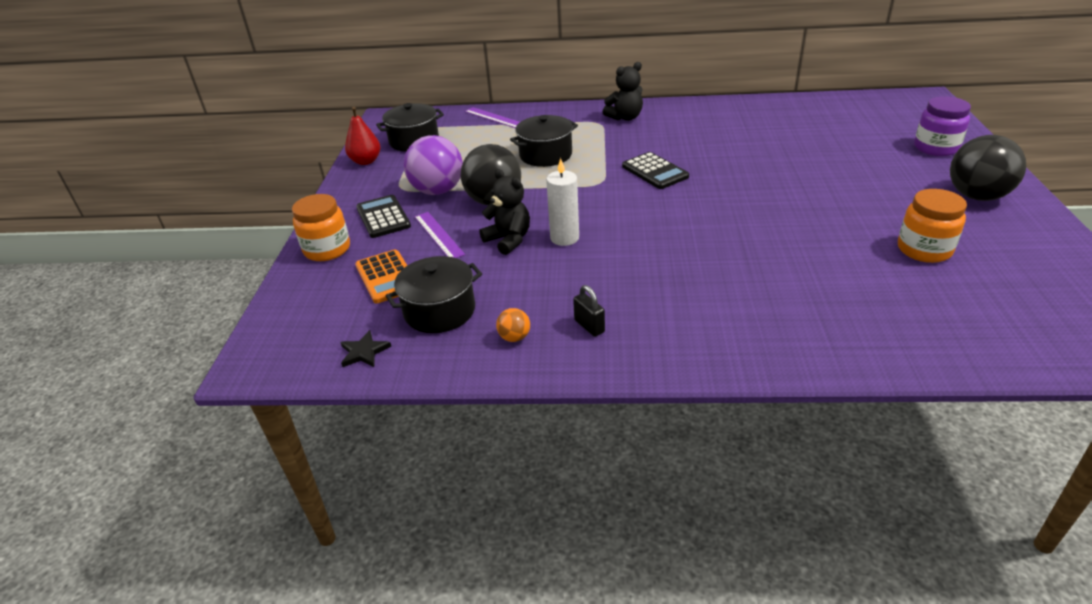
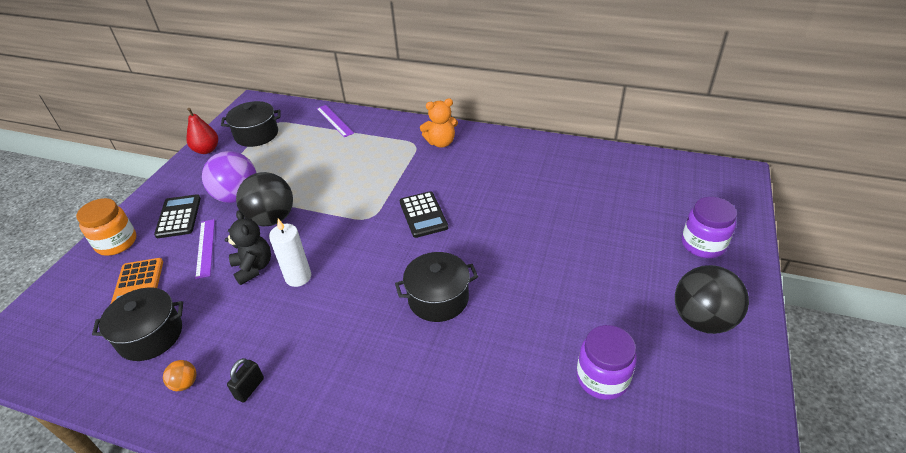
camera: 15 degrees right, 5 degrees up
(364, 352) = (69, 365): black star -> none
(545, 155) = (347, 174): black pot -> black pot (438, 298)
(589, 326) = (250, 388): black padlock -> black padlock turned 45 degrees clockwise
(625, 117) = (441, 142): black teddy bear -> orange teddy bear
(924, 250) = (602, 378): orange jar -> purple jar

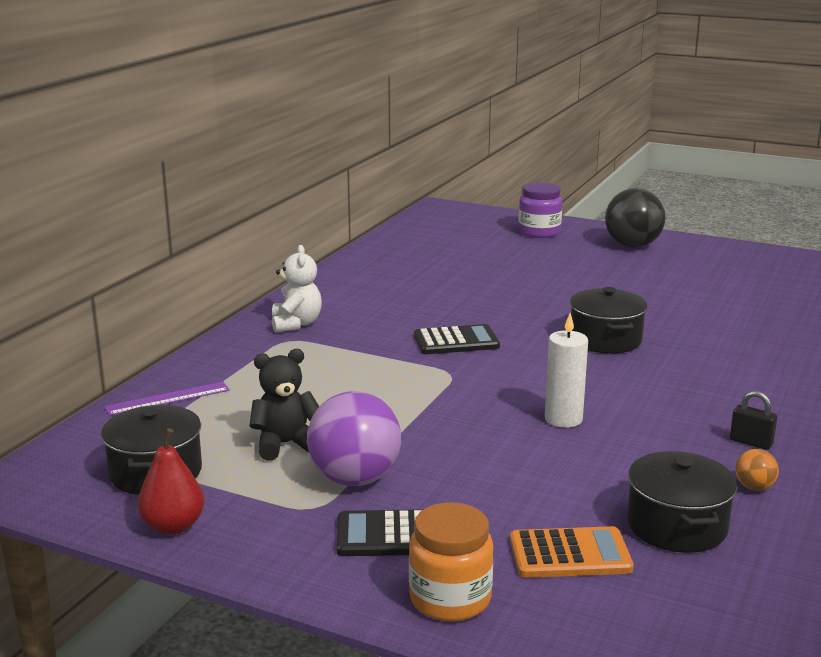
camera: 85 degrees left, 20 degrees down
(205, 248) = (486, 498): purple ruler -> none
(253, 268) = (540, 453): black teddy bear -> black teddy bear (285, 444)
(272, 219) = (429, 444): black ball -> none
(441, 142) = (296, 324): orange teddy bear -> white teddy bear
(602, 378) = (701, 284): purple jar -> none

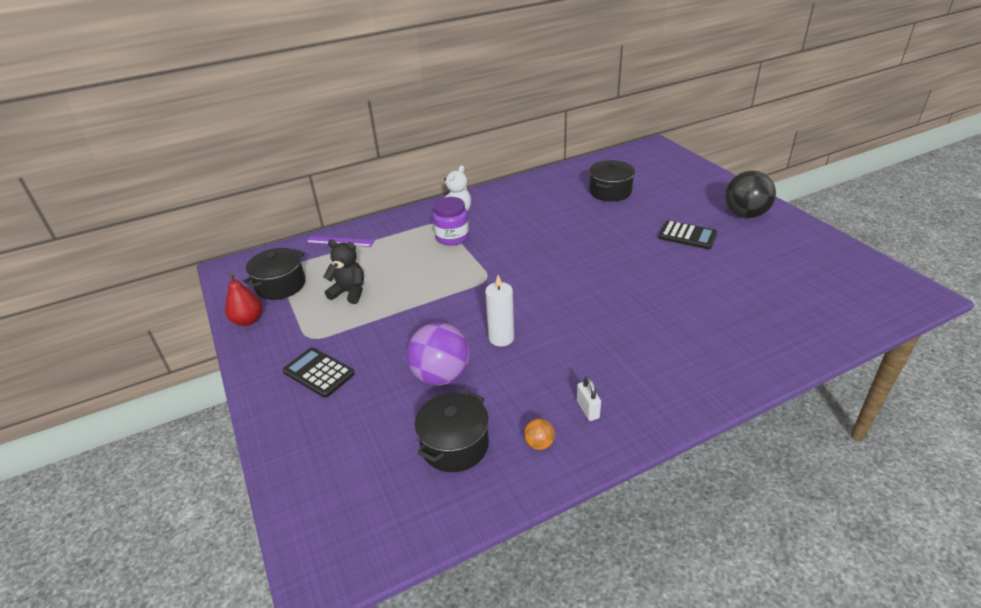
camera: 40 degrees right, 15 degrees up
(355, 479) = (349, 329): purple ball -> purple ball (441, 376)
(450, 599) = (290, 426): orange jar -> none
(456, 341) = (521, 256): black calculator -> black calculator (687, 236)
(539, 232) = (693, 184): purple jar -> purple jar (452, 237)
(570, 554) = (376, 431): orange calculator -> none
(605, 340) = (611, 288): black pot -> black pot (610, 192)
(751, 442) = (587, 409): black padlock -> white padlock

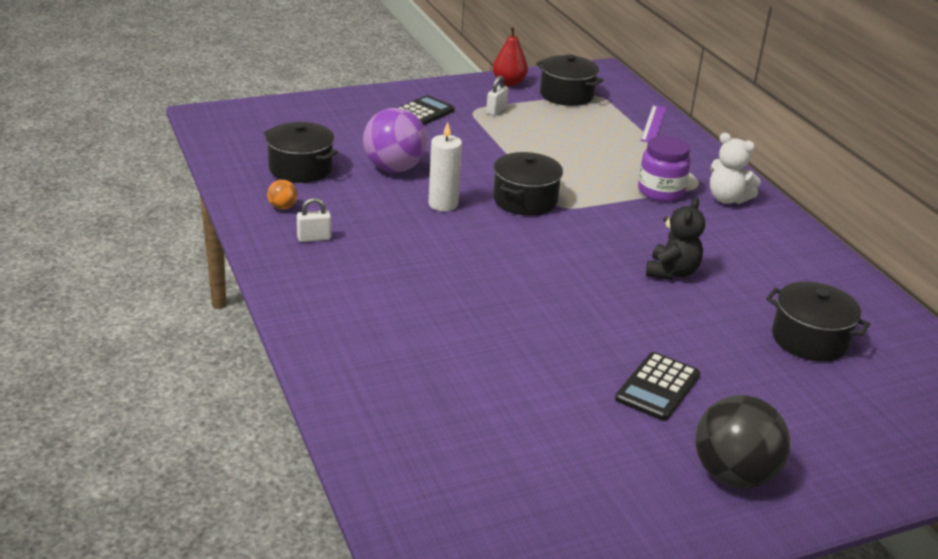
camera: 90 degrees right, 5 degrees down
(312, 323) = (496, 110): none -> white padlock
(349, 292) = (546, 128): black teddy bear -> black teddy bear (671, 272)
(482, 296) = (525, 200): none -> black pot

